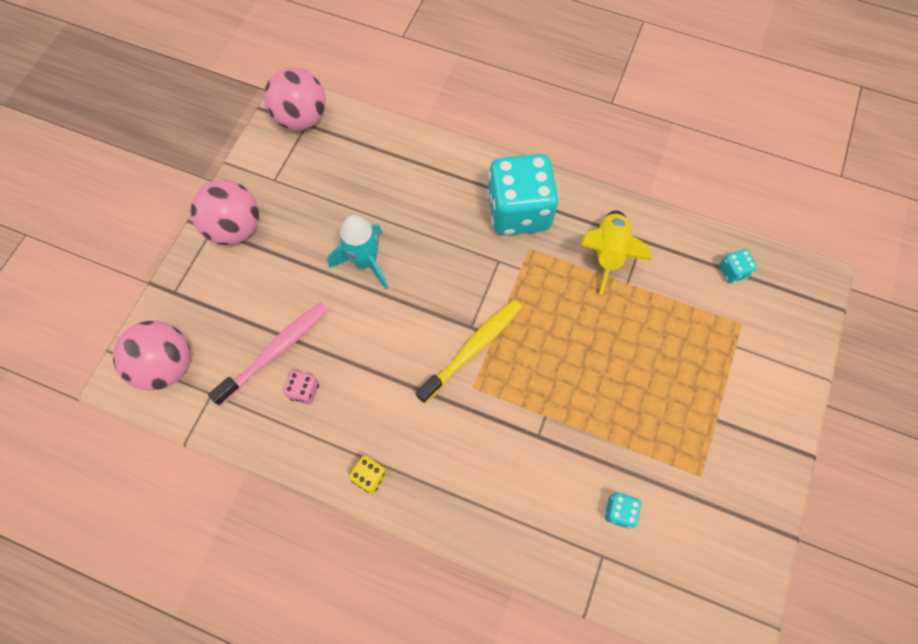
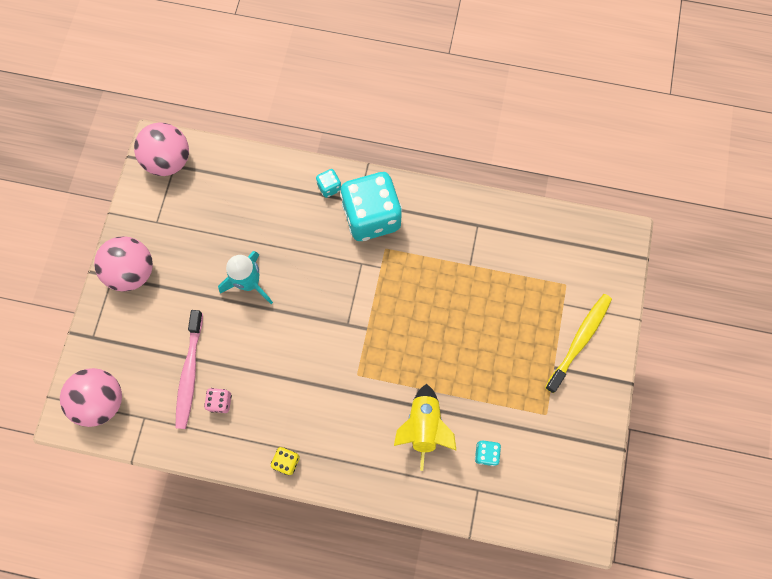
camera: 10 degrees left, 5 degrees up
(275, 351) = (190, 373): pink toothbrush -> pink toothbrush turned 150 degrees clockwise
(472, 349) = (351, 343): yellow toothbrush -> yellow toothbrush (579, 341)
(607, 253) = (451, 242): yellow rocket -> yellow rocket (424, 426)
(732, 271) = (554, 240): turquoise dice -> turquoise dice (329, 187)

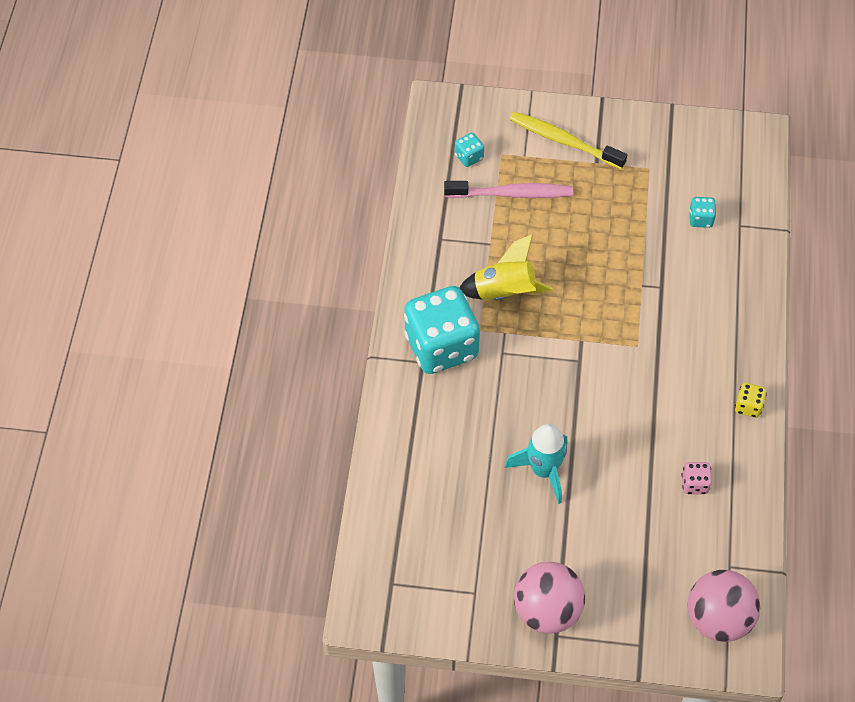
camera: 95 degrees left, 15 degrees down
(169, 160) = (385, 590): pink ball -> none
(190, 373) = (666, 522): pink toothbrush -> pink toothbrush (511, 194)
(329, 187) = (406, 395): turquoise dice -> turquoise dice (469, 157)
(424, 426) = (683, 277): yellow rocket -> yellow rocket (504, 292)

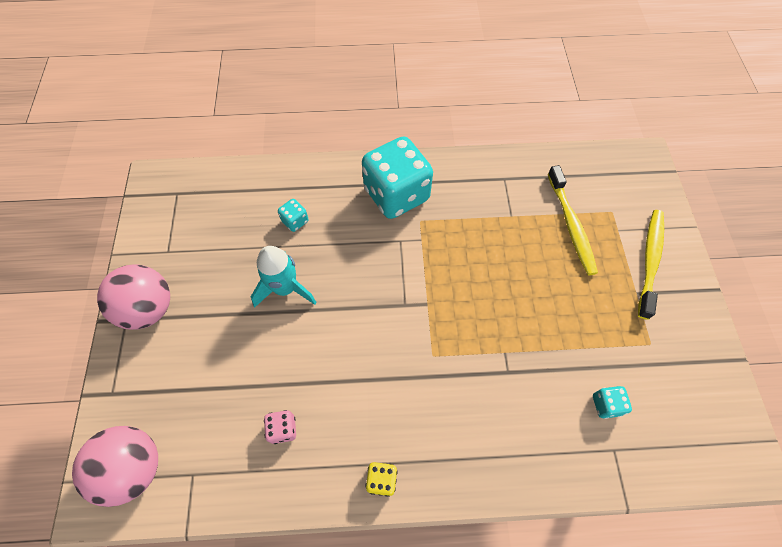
camera: 80 degrees right, 5 degrees up
(469, 157) = (598, 187): turquoise dice -> turquoise dice (295, 221)
(504, 292) = (463, 233): yellow rocket -> none
(511, 194) = (571, 225): pink toothbrush -> yellow toothbrush

